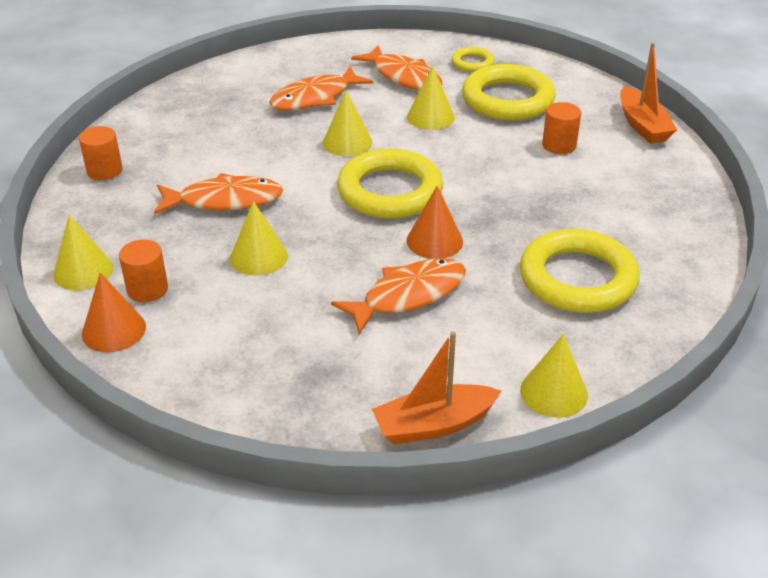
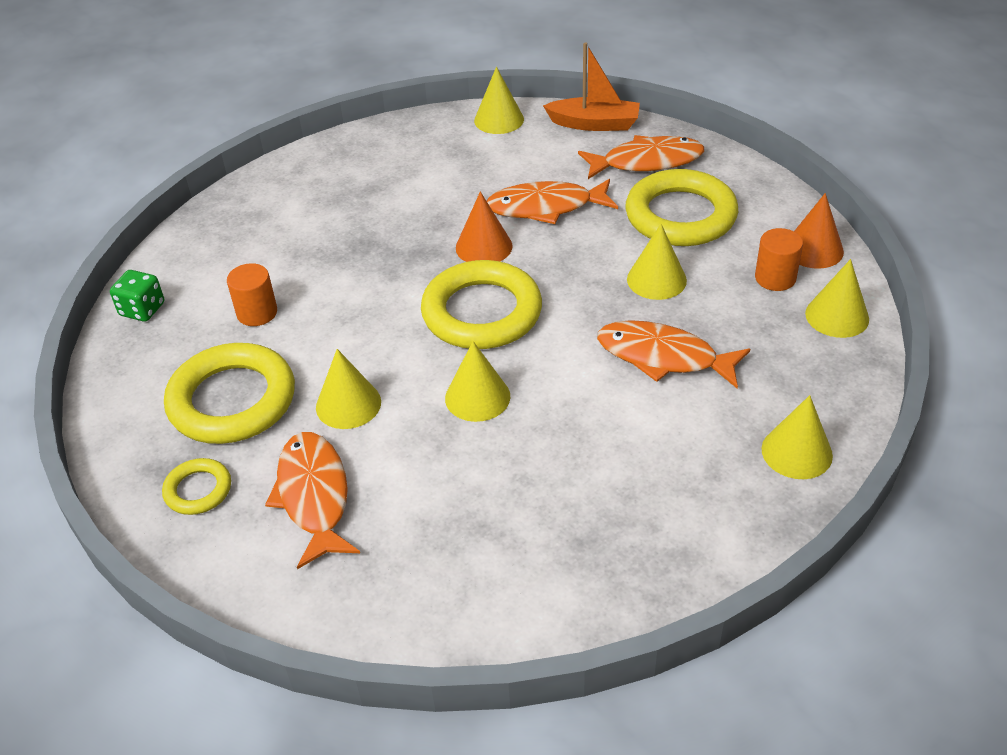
camera: 150 degrees left, 5 degrees up
(104, 170) = (796, 452): orange cylinder -> yellow cone
(315, 98) = (463, 496): orange fish -> orange fish (646, 162)
(577, 278) = (399, 181): yellow ring -> yellow ring (680, 215)
(642, 125) = (142, 309): orange boat -> green dice

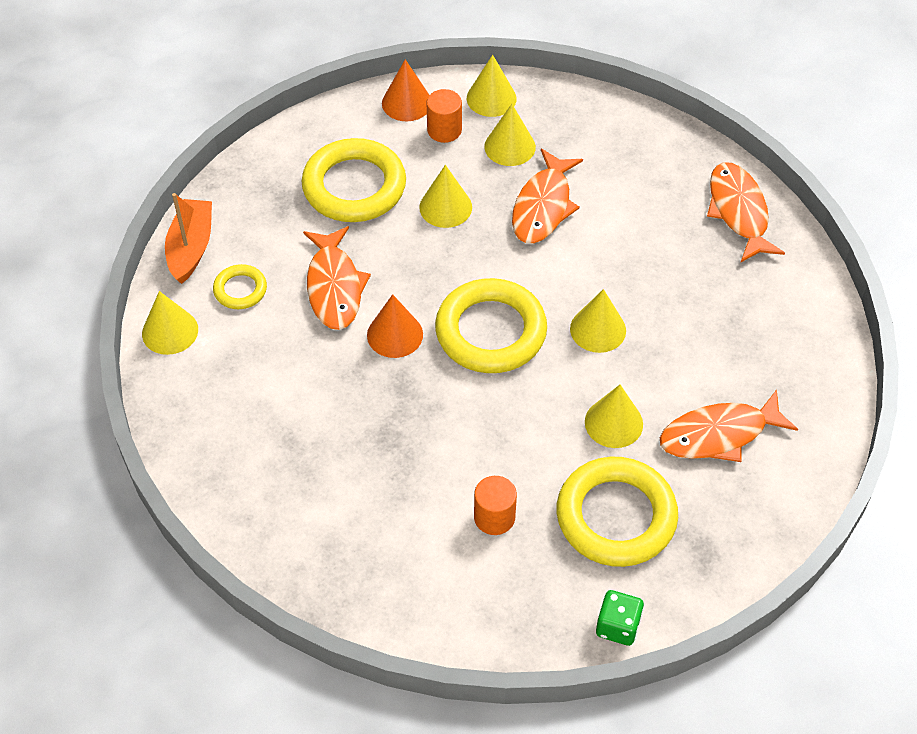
camera: 95 degrees left, 10 degrees up
(142, 309) = (491, 628): green dice -> green dice (617, 626)
(198, 490) = (724, 522): yellow ring -> yellow ring (240, 290)
(646, 162) = (265, 207): orange fish -> orange fish (739, 212)
(796, 452) = (639, 136): yellow cone -> yellow cone (510, 146)

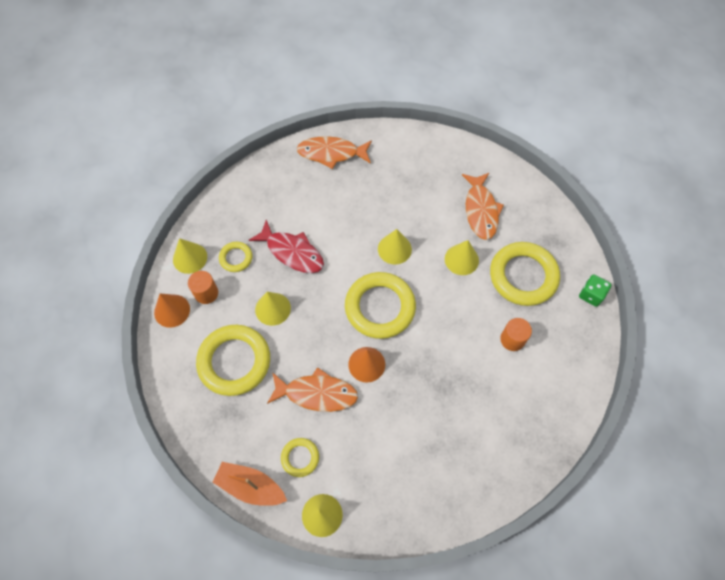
camera: 75 degrees left, 10 degrees up
(510, 146) = (236, 258): yellow cone -> yellow ring
(543, 206) = (292, 252): orange fish -> red fish

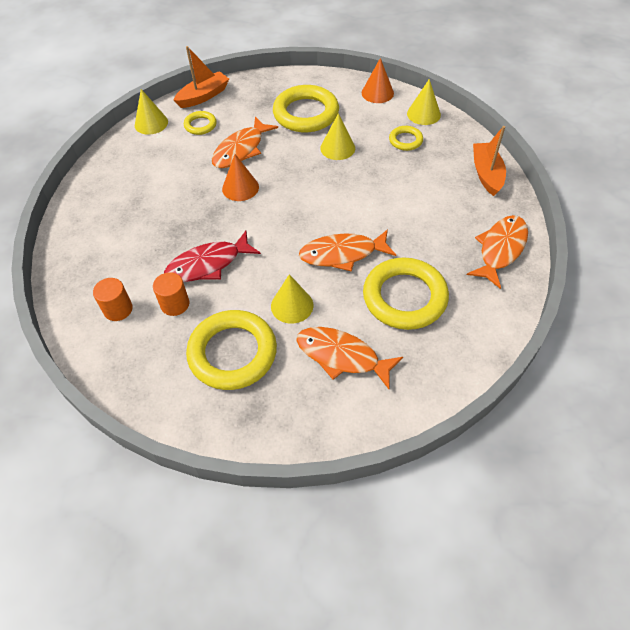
camera: 120 degrees right, 10 degrees down
(206, 293) = (381, 114): orange cylinder -> orange cylinder (118, 309)
(252, 185) = (486, 174): none -> orange boat
(292, 252) = (388, 178): red fish -> red fish (208, 264)
(380, 307) = (286, 217): yellow ring -> yellow ring (404, 297)
(394, 249) = (342, 254): yellow cone -> orange fish
(591, 295) = (161, 410): green dice -> none

